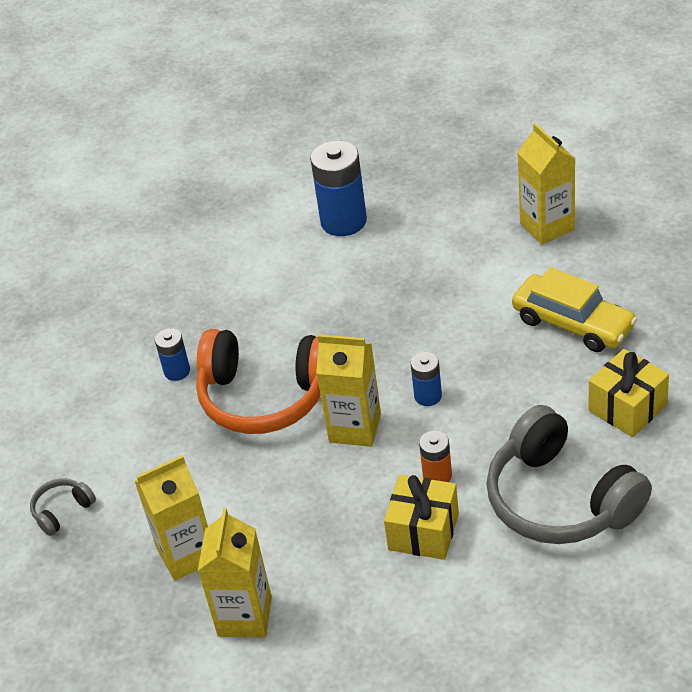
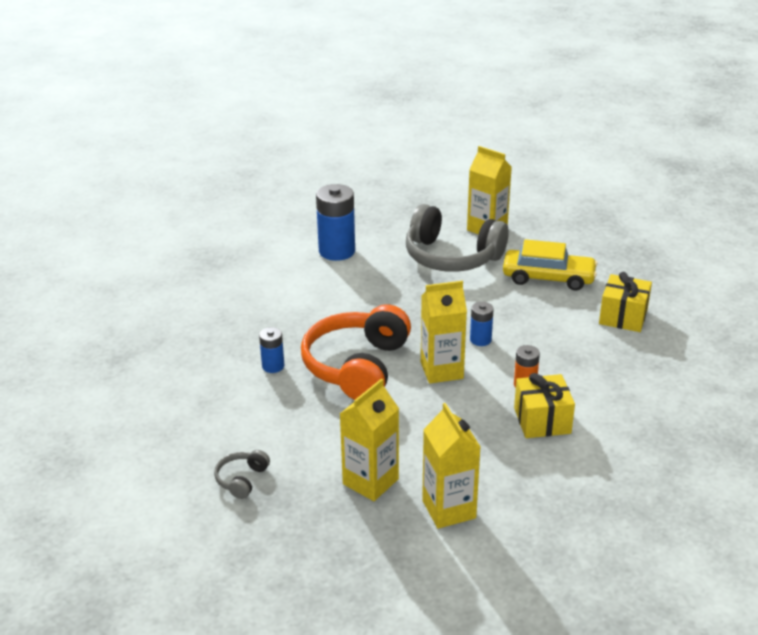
camera: 30 degrees left, 10 degrees down
(265, 396) = (357, 366): orange headphones -> orange headphones turned 120 degrees clockwise
(560, 499) = (621, 378): grey headphones -> grey headphones (451, 257)

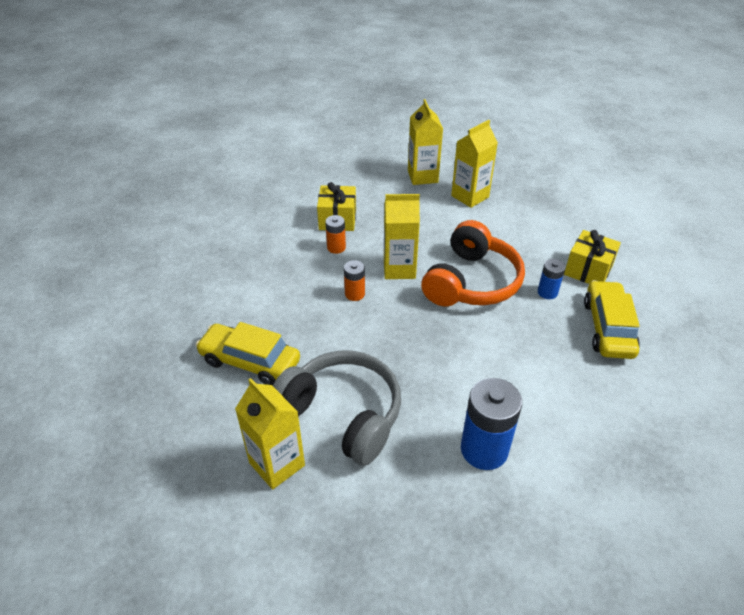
camera: 170 degrees left, 10 degrees up
(216, 341) = (608, 328): none -> yellow car
(241, 479) = (558, 207): grey headphones -> none
(480, 340) = (354, 294): blue battery -> orange battery
(623, 317) = (211, 300): yellow gift -> yellow gift (588, 270)

